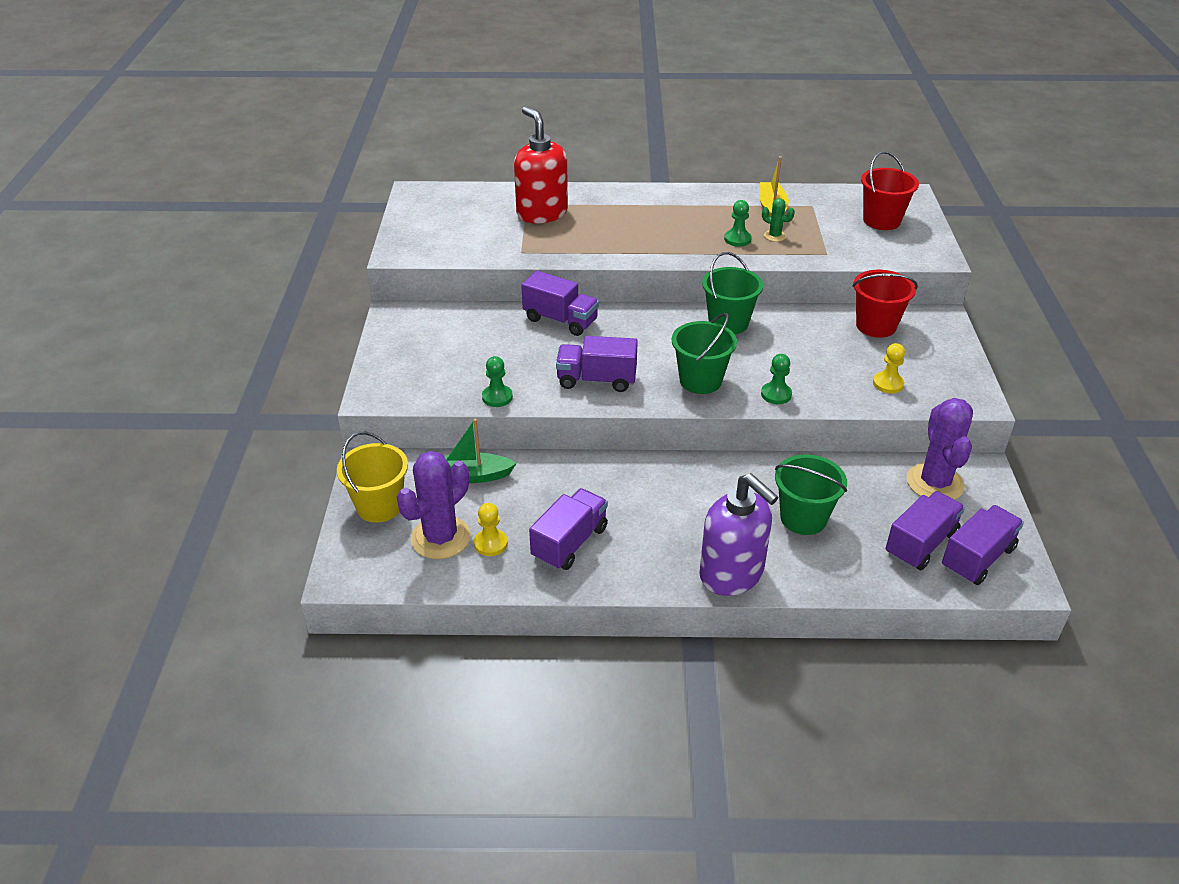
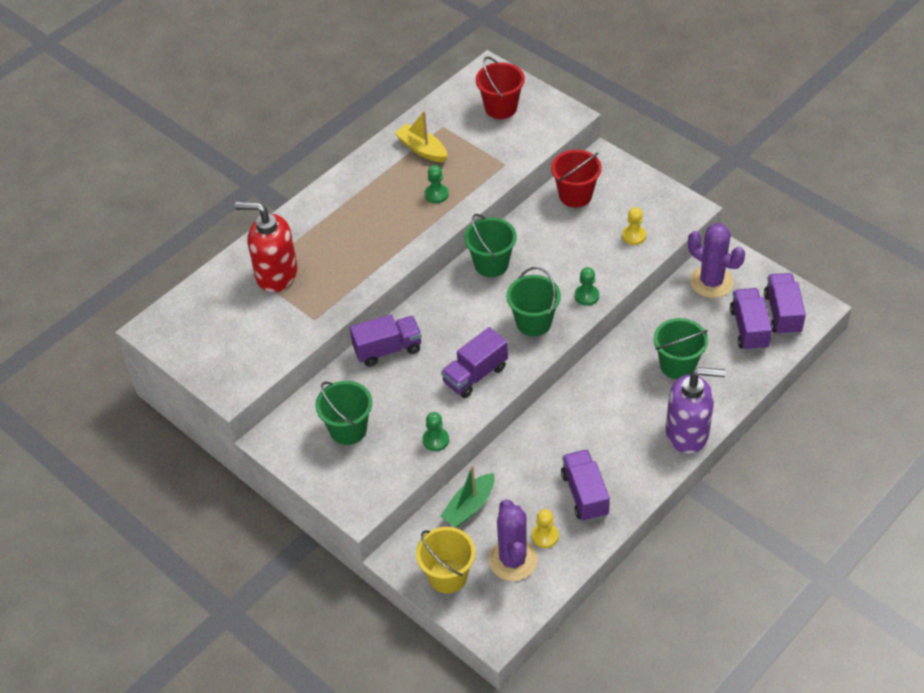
camera: 45 degrees left, 10 degrees up
(451, 345) = (348, 429): none -> green bucket
(774, 236) = (455, 173): green cactus -> none

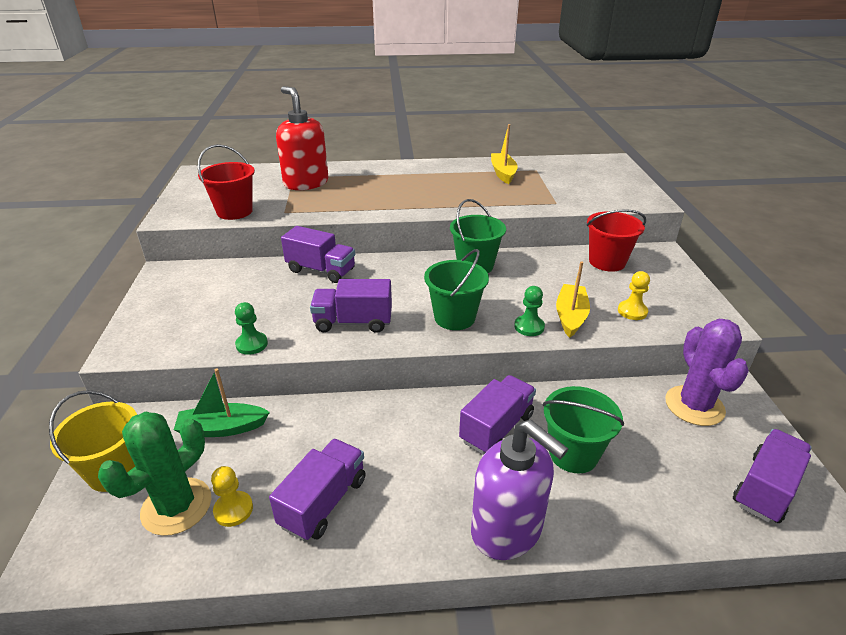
camera: 40 degrees right, 15 degrees down
(348, 429) = (213, 297): green bucket -> none
(436, 194) = (477, 195): green pawn -> none
(501, 108) = (596, 178): red bucket -> red bucket (234, 211)
(513, 560) = (176, 506): purple cactus -> green cactus
(602, 268) = (570, 316): none -> yellow boat
(749, 329) = (701, 475): purple truck -> purple truck (496, 428)

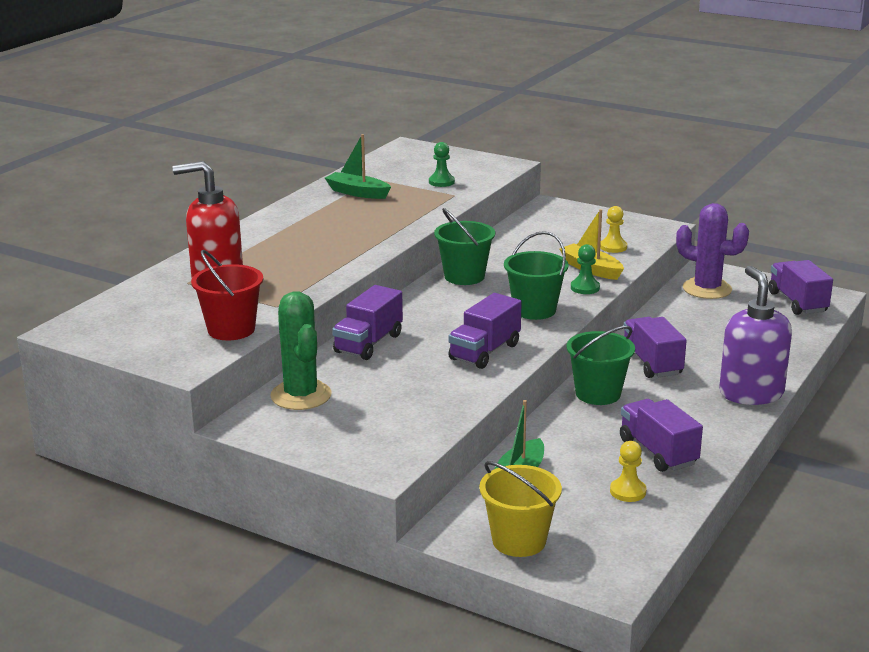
camera: 55 degrees left, 10 degrees down
(176, 506) = (598, 516): green cactus -> green cactus (301, 395)
(252, 344) = (460, 404): green pawn -> green pawn (441, 182)
(321, 270) = (368, 343): purple truck -> purple truck turned 150 degrees clockwise
(503, 173) = (357, 193): yellow boat -> green boat
(507, 530) = (750, 393): purple soap dispenser -> purple soap dispenser turned 90 degrees counterclockwise
(573, 454) = (707, 346): green bucket -> green bucket (598, 394)
(607, 262) = (534, 228): red bucket -> none

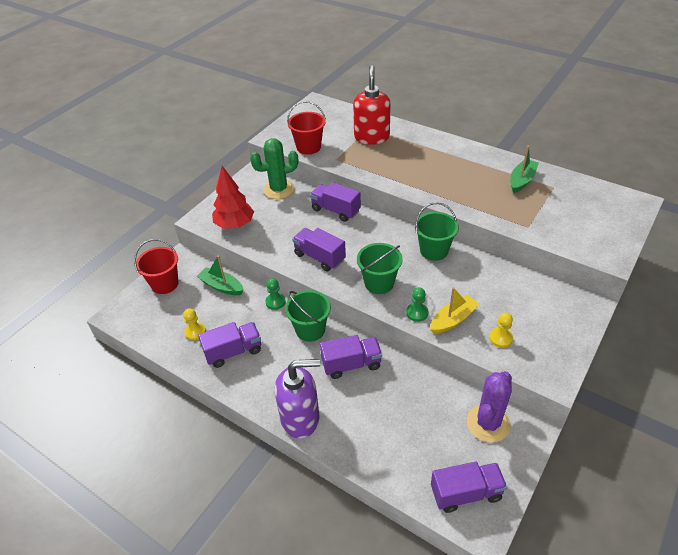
camera: 95 degrees right, 20 degrees up
(402, 430) = (235, 224): none -> red tree
(441, 182) = (555, 220): green pawn -> green pawn (275, 302)
(519, 541) = (165, 284): yellow bucket -> red bucket

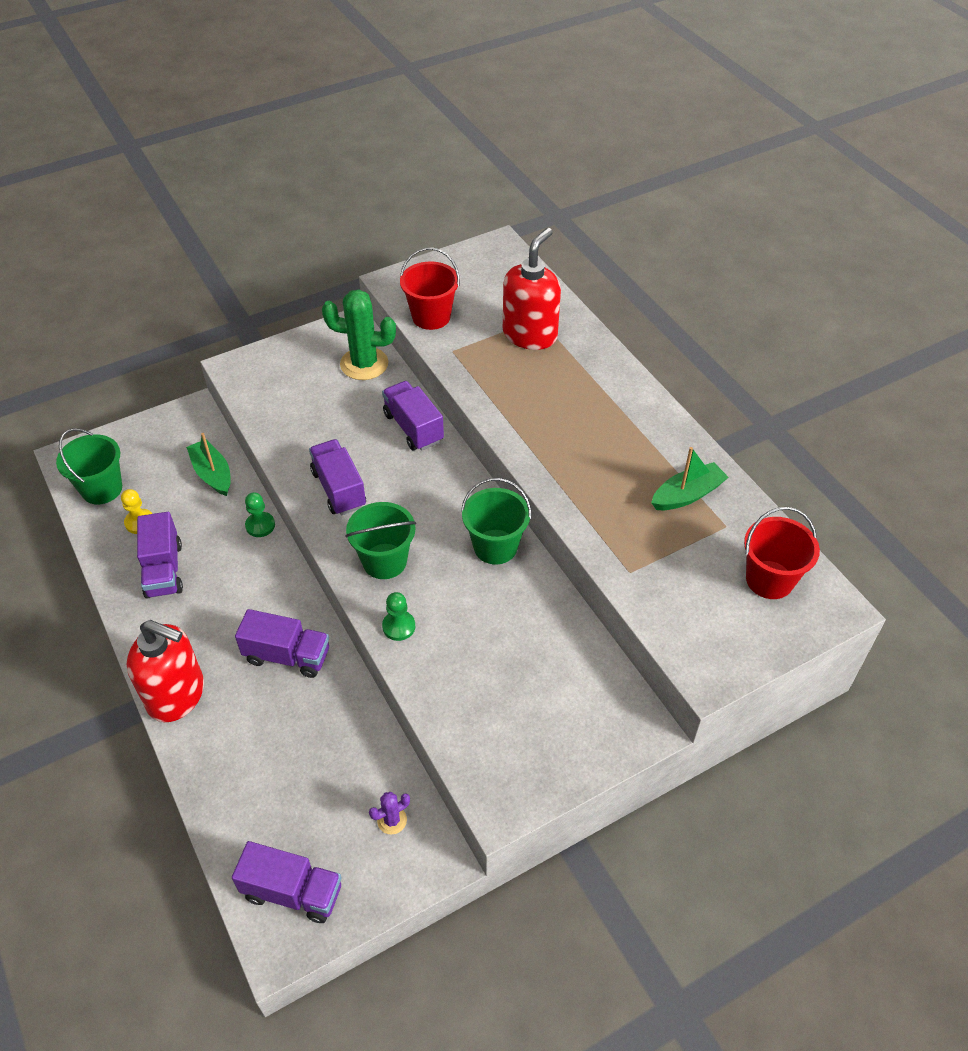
camera: 25 degrees right, 5 degrees up
(165, 284) = (150, 440): red bucket -> red bucket (769, 579)
(233, 352) = (164, 570): purple truck -> purple truck turned 75 degrees clockwise
(235, 224) = (271, 394): red tree -> none
(300, 418) = (176, 695): purple soap dispenser -> red soap dispenser
(310, 330) = (273, 584): green bucket -> green bucket (102, 489)
(453, 320) = (437, 658): yellow boat -> none
(488, 423) = (392, 820): purple cactus -> purple cactus, size x0.47
(500, 338) = (477, 715): yellow pawn -> none

